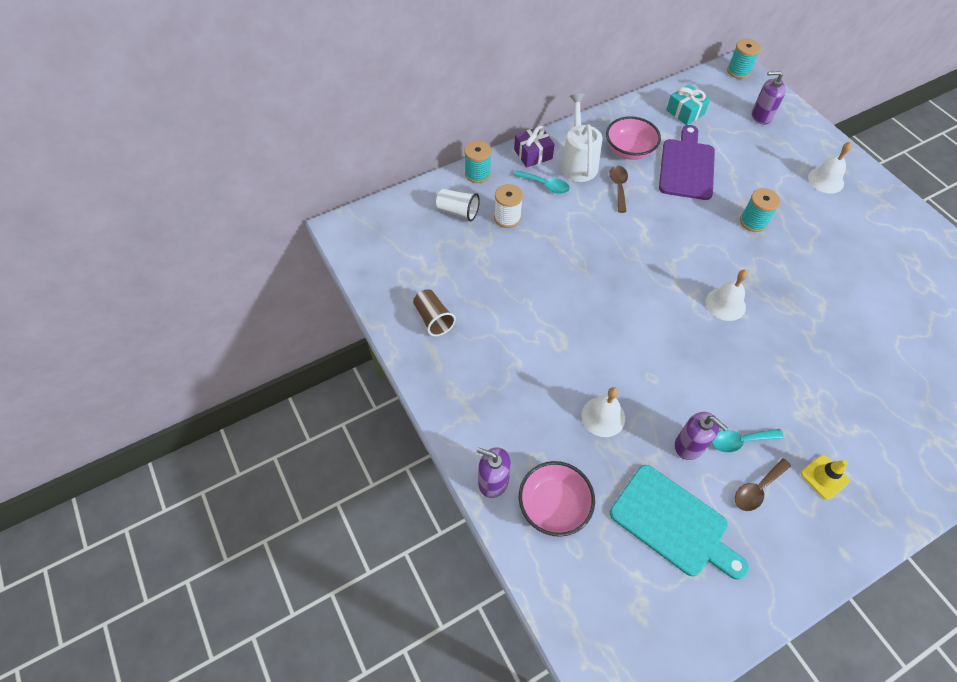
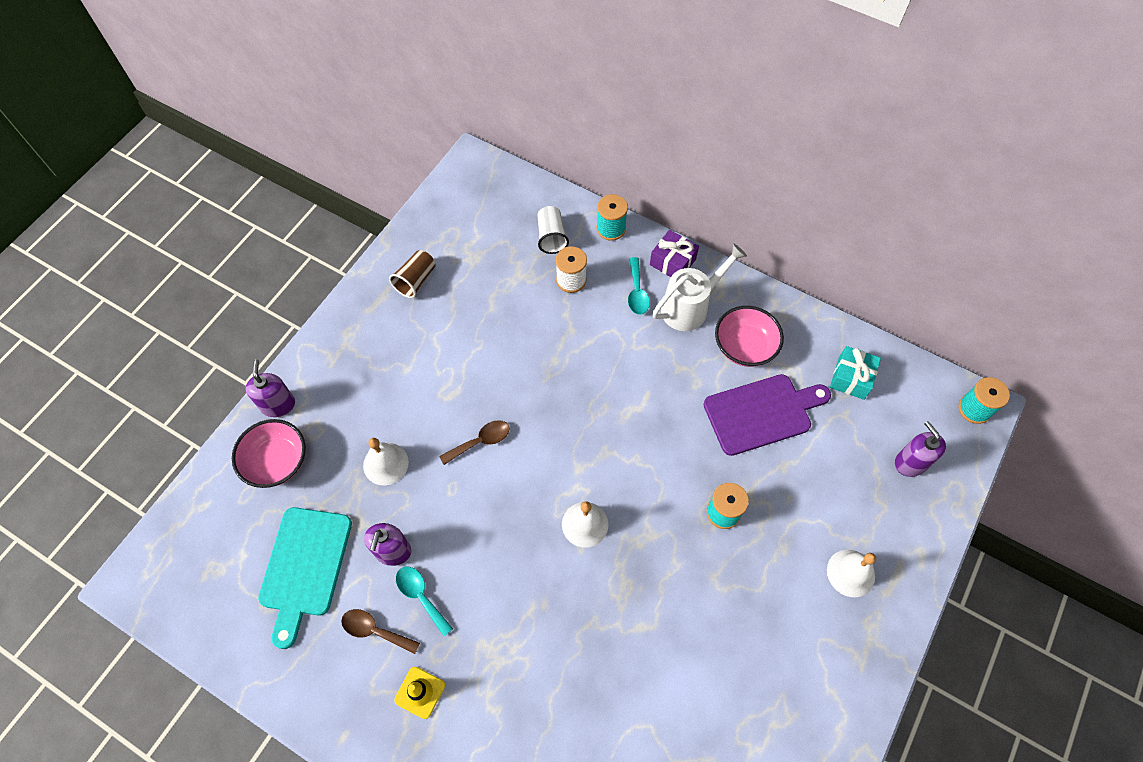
camera: 60 degrees right, 5 degrees up
(618, 187) = (681, 359): brown spoon -> brown spoon (480, 441)

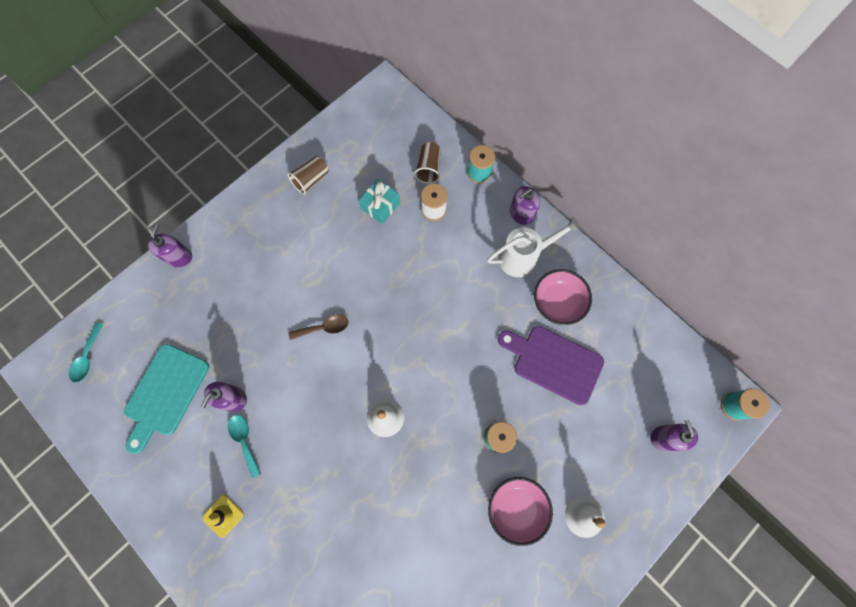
camera: 15 degrees right, 10 degrees up
(277, 462) = (166, 303): pink bowl -> pink bowl (516, 508)
(375, 630) = (203, 458): brown spoon -> none
(385, 463) = (247, 326): white bell -> none
(551, 237) = (428, 168): white cup -> brown cup
(637, 292) = (484, 233): turquoise spoon -> turquoise spoon (87, 357)
(672, 262) = (521, 214): purple gift -> purple soap dispenser
(761, 413) = (554, 363): purple cutting board -> purple cutting board turned 150 degrees counterclockwise
(851, 378) = (638, 352): turquoise gift -> turquoise gift (380, 206)

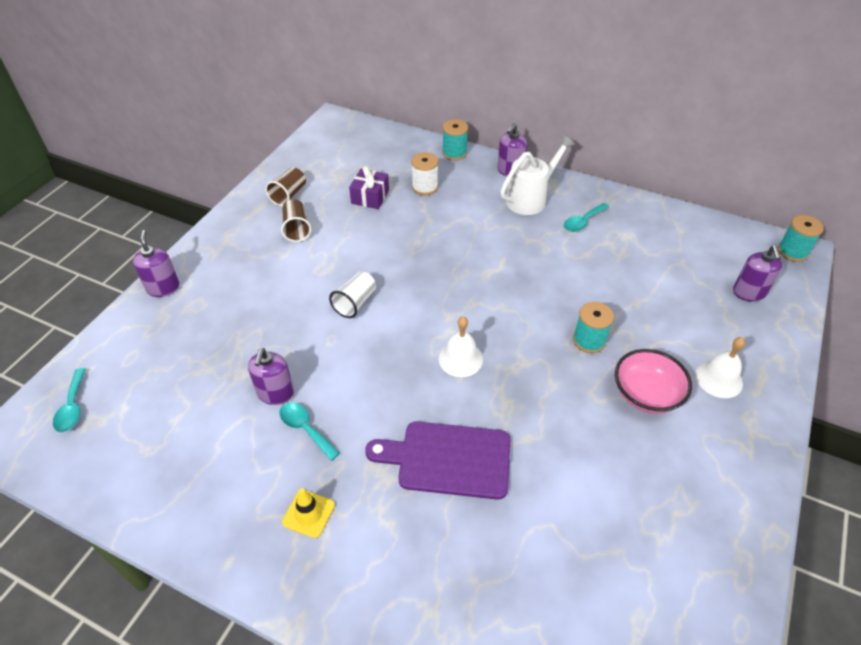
camera: 20 degrees left, 25 degrees down
(165, 393) = (187, 412): turquoise cutting board -> none
(324, 328) = (355, 303): brown spoon -> white cup
(380, 206) = (370, 197): turquoise gift -> purple gift
(428, 168) = (404, 161): brown cup -> brown cup (297, 229)
(554, 363) = (608, 266): purple cutting board -> purple cutting board (448, 459)
(558, 302) = (582, 222): pink bowl -> turquoise spoon
(664, 437) = (749, 293): purple soap dispenser -> purple soap dispenser turned 150 degrees counterclockwise

